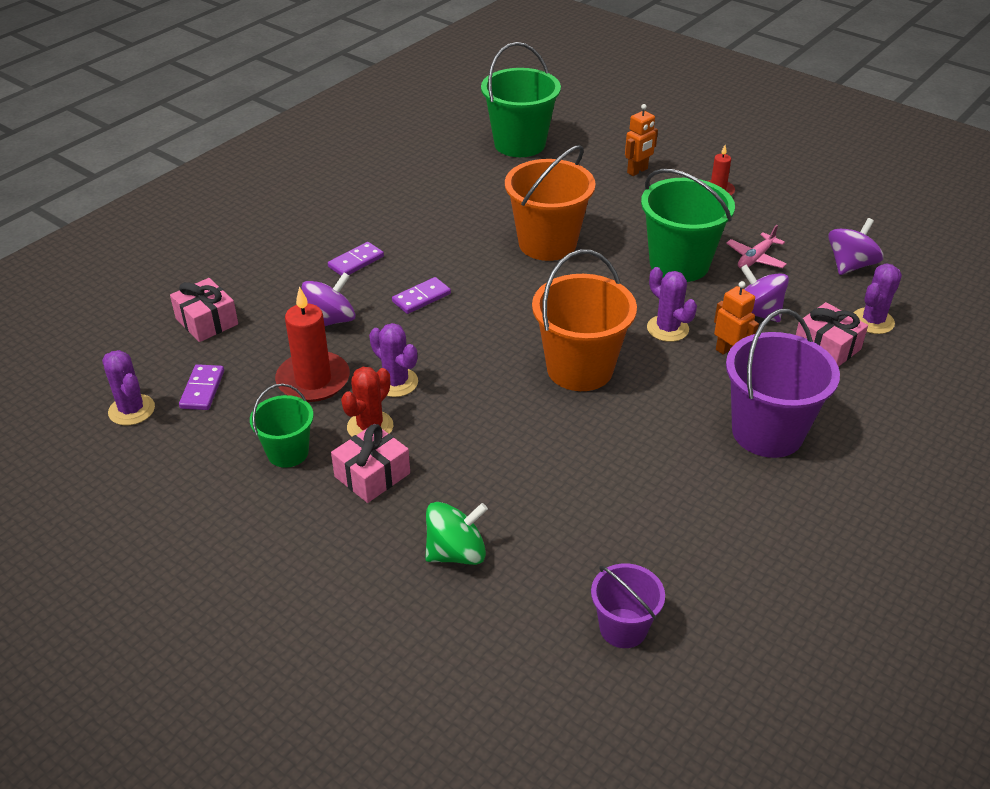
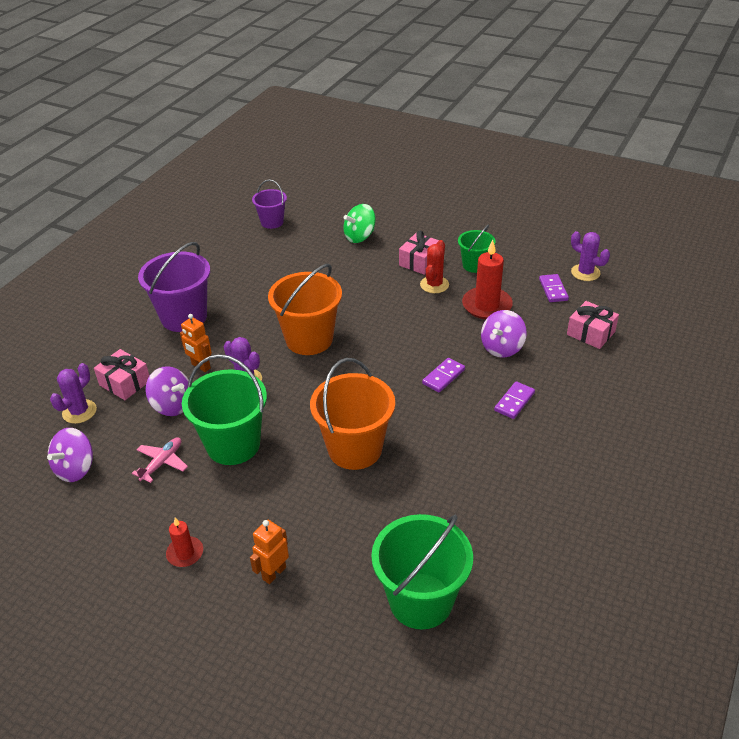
camera: 170 degrees right, 0 degrees up
(396, 382) = (431, 312): purple cactus -> none

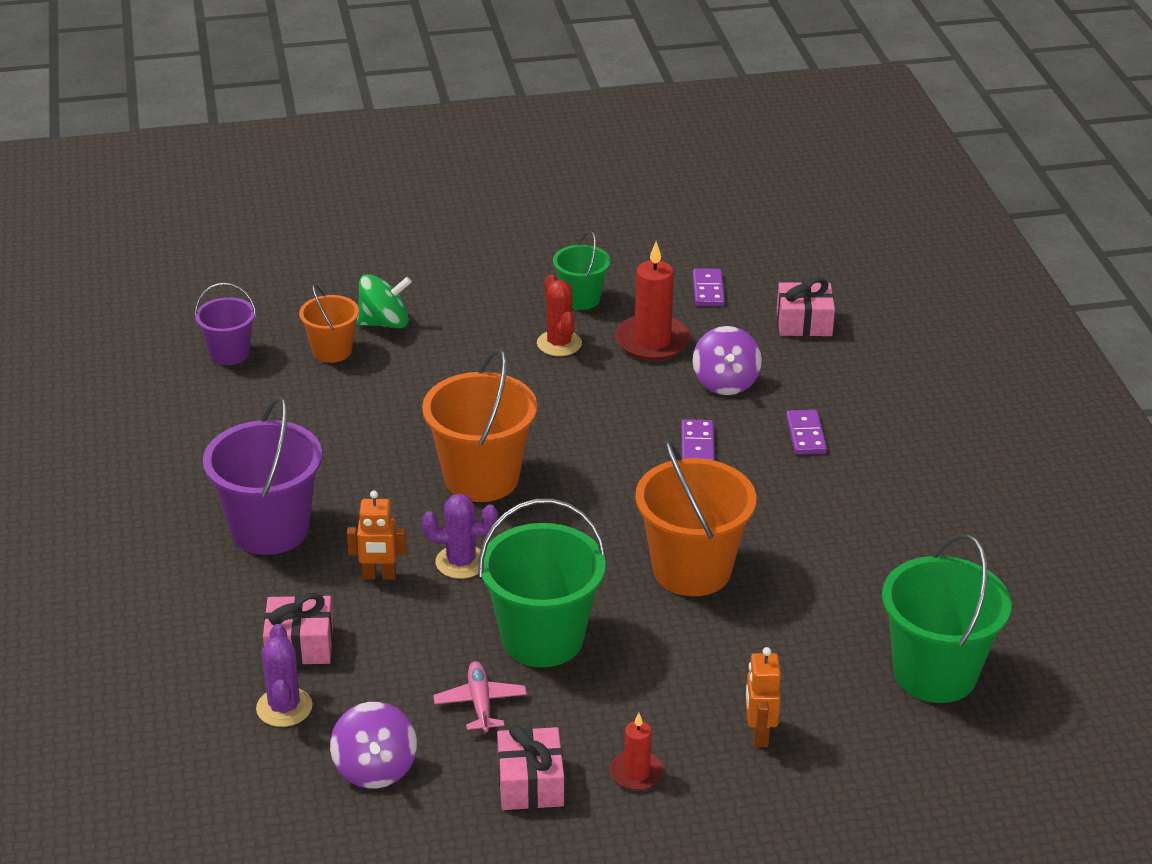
camera: 40 degrees left, 5 degrees down
(172, 405) = (404, 637): purple spinning top -> none
(318, 240) = (332, 351): none -> orange bucket
(359, 237) = (384, 323): green spinning top -> green spinning top turned 120 degrees counterclockwise
(420, 262) = (506, 323): pink gift -> pink gift (530, 783)
(553, 290) = (708, 290): purple domino -> purple domino turned 45 degrees clockwise
(585, 273) = (722, 254): purple cactus -> none

